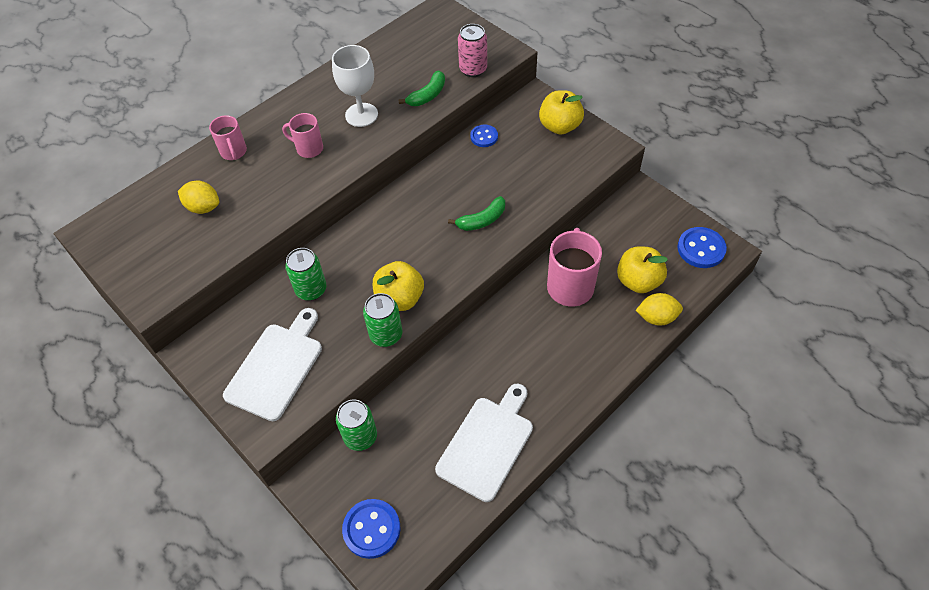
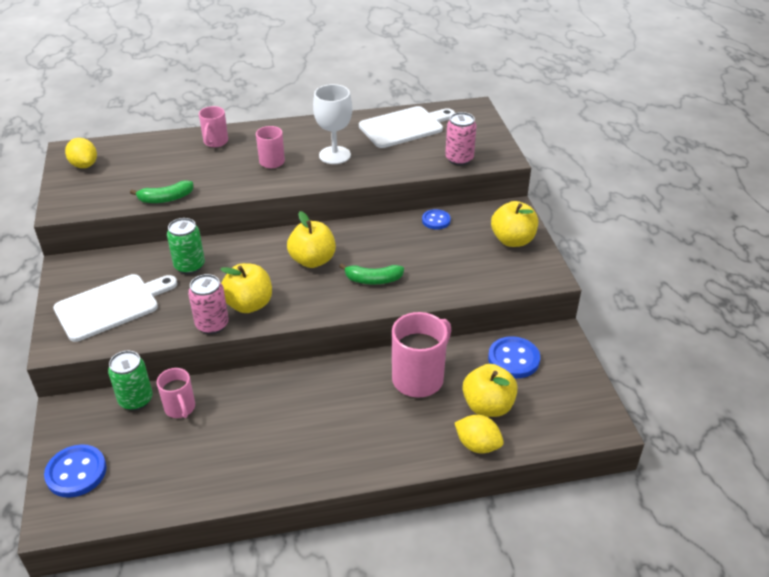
camera: 30 degrees right, 15 degrees down
(203, 207) = (157, 167): yellow lemon -> yellow lemon (84, 165)
(386, 335) = (212, 325): green can -> pink can
(406, 421) = (180, 408): none -> pink mug
(415, 227) = (312, 260): none -> yellow apple
(427, 95) = (402, 162): green banana -> green banana (166, 198)
(487, 444) = (227, 463): white cutting board -> white cutting board (404, 127)
(701, 249) = (577, 410): blue button -> blue button (513, 359)

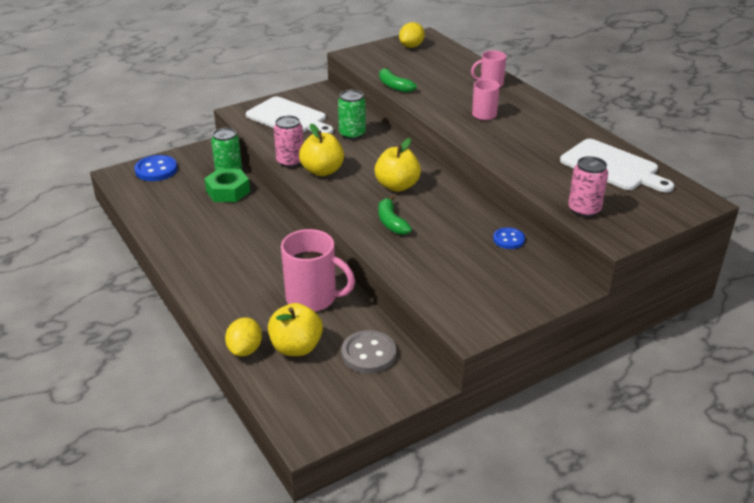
camera: 70 degrees right, 5 degrees down
(180, 408) = (228, 191): pink mug -> green nut
(334, 155) = (523, 141): white goblet -> none
(512, 240) = (514, 295): yellow apple -> none
(513, 359) = (368, 354): blue button -> grey button

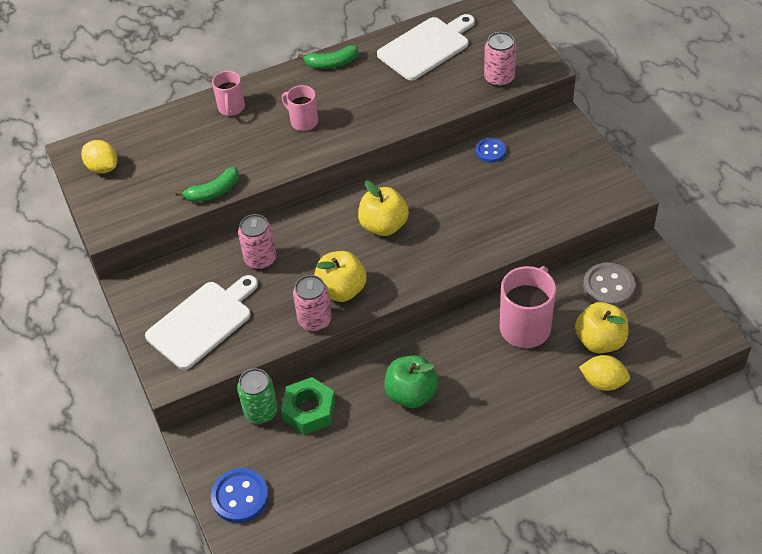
camera: 80 degrees left, 15 degrees up
(239, 237) = (411, 394): none -> green apple
(352, 134) = (260, 259): green can -> pink can
(391, 222) = (453, 235): green banana -> green banana (332, 63)

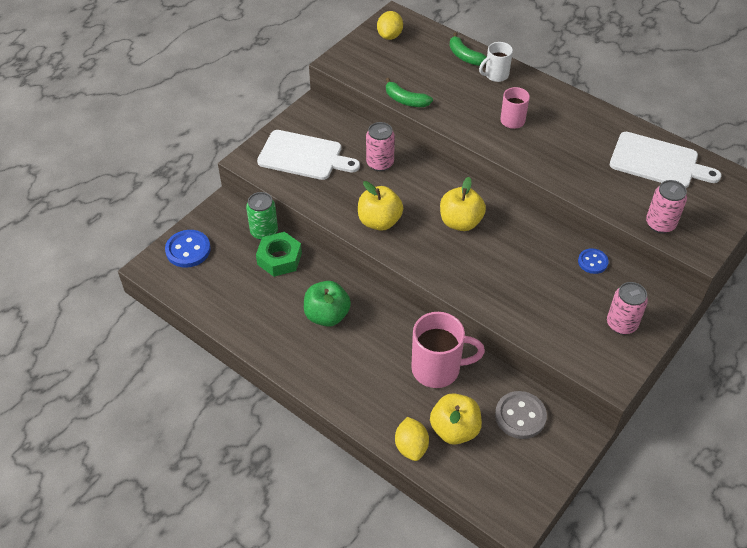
camera: 60 degrees right, 0 degrees up
(231, 108) = (495, 75): pink mug -> white mug
(315, 320) = (341, 217): pink can -> pink can (621, 324)
(332, 63) = (589, 111): green banana -> green banana (465, 56)

